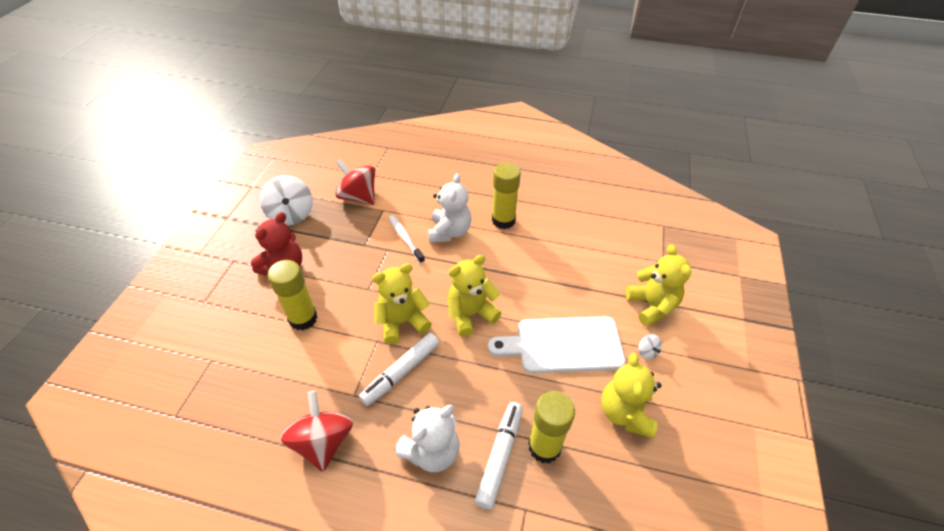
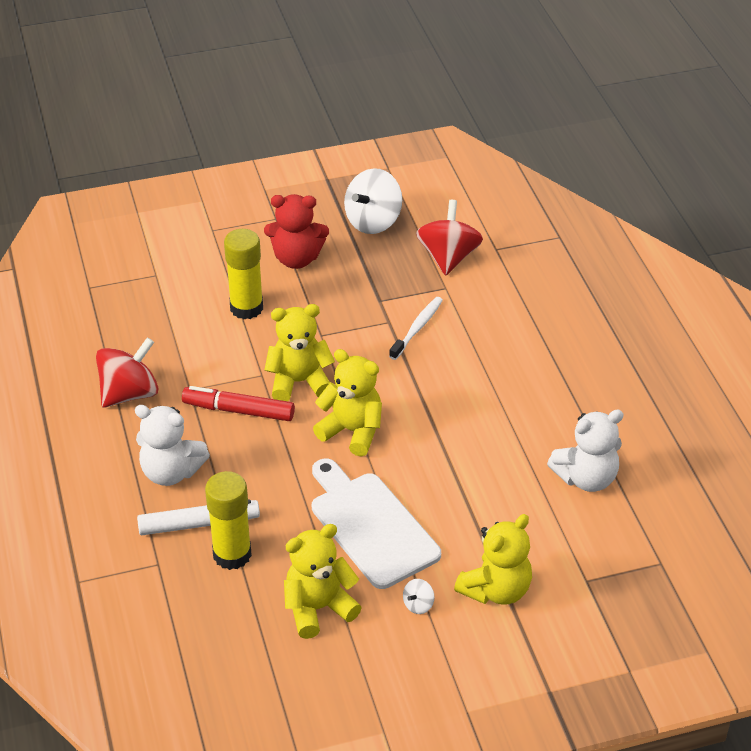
camera: 60 degrees right, 5 degrees down
(401, 372) = (239, 410): white marker -> red marker
(402, 322) = (299, 382): yellow teddy bear -> yellow teddy bear turned 45 degrees counterclockwise
(449, 232) = (461, 360): white teddy bear -> white teddy bear (586, 478)
(503, 220) = (524, 399): yellow glue stick -> none

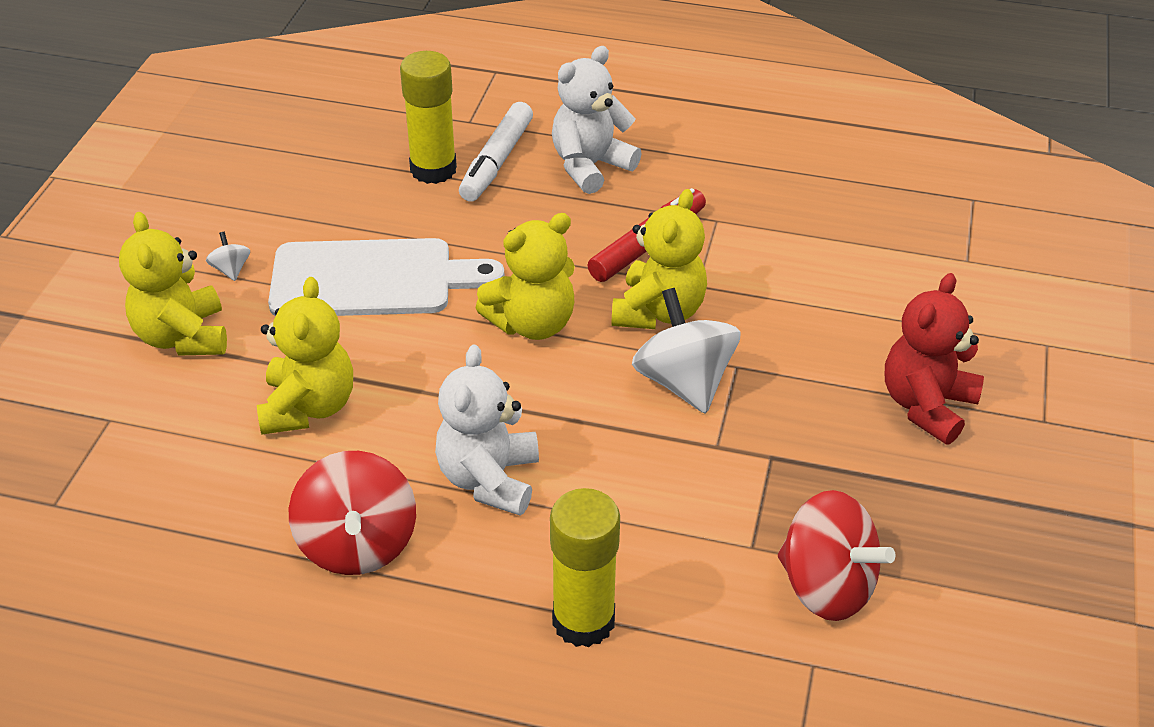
camera: 120 degrees right, 0 degrees up
(129, 393) = (744, 174): red spinning top -> red spinning top (357, 544)
(246, 308) = (842, 317): yellow glue stick -> yellow glue stick (583, 621)
(318, 608) = (304, 200): yellow teddy bear -> yellow teddy bear (308, 407)
(373, 221) = (978, 533): white spinning top -> white spinning top (684, 382)
(417, 328) = (681, 471): white toothbrush -> none
(586, 478) = (250, 507): white teddy bear -> white teddy bear (489, 479)

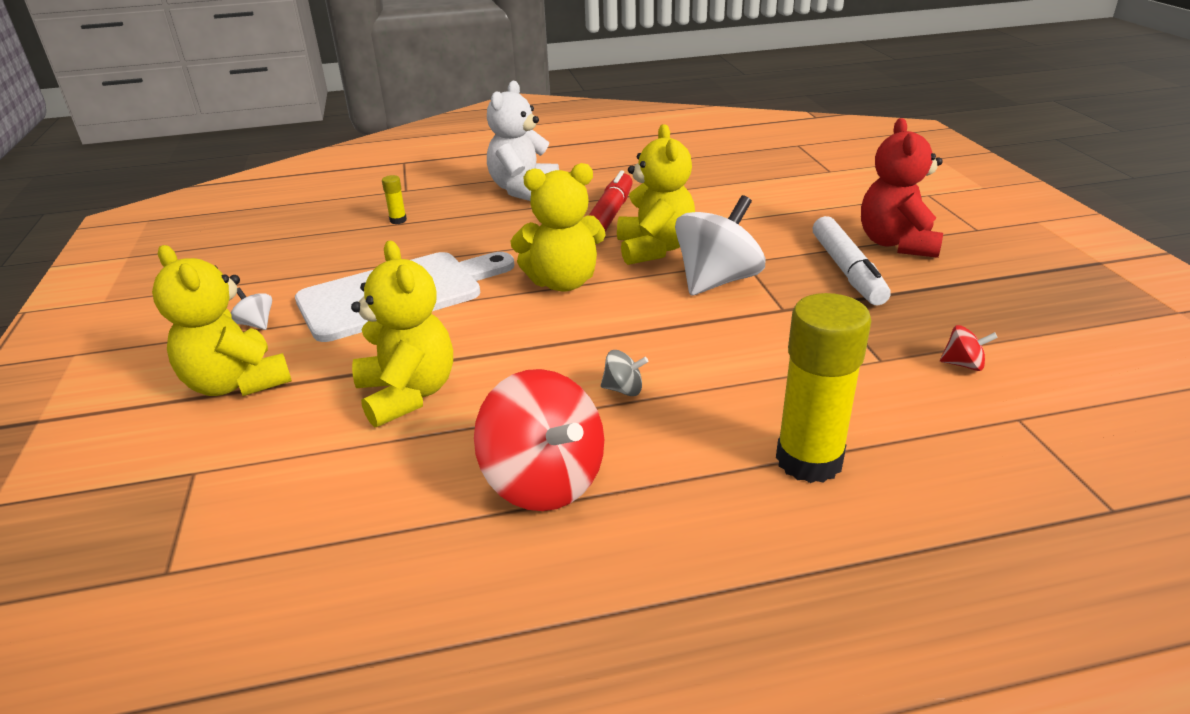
camera: 25 degrees left, 10 degrees down
(433, 169) = (398, 220): yellow glue stick -> yellow glue stick, size x0.41
(489, 479) = (623, 389): white teddy bear -> grey spinning top
(496, 161) = (447, 204): white marker -> white marker (847, 271)
(532, 323) = (563, 282): yellow teddy bear -> yellow teddy bear turned 45 degrees clockwise
(684, 382) = (717, 281): white spinning top -> white spinning top turned 90 degrees clockwise
(826, 586) = (963, 364): red spinning top -> red spinning top, size x0.43

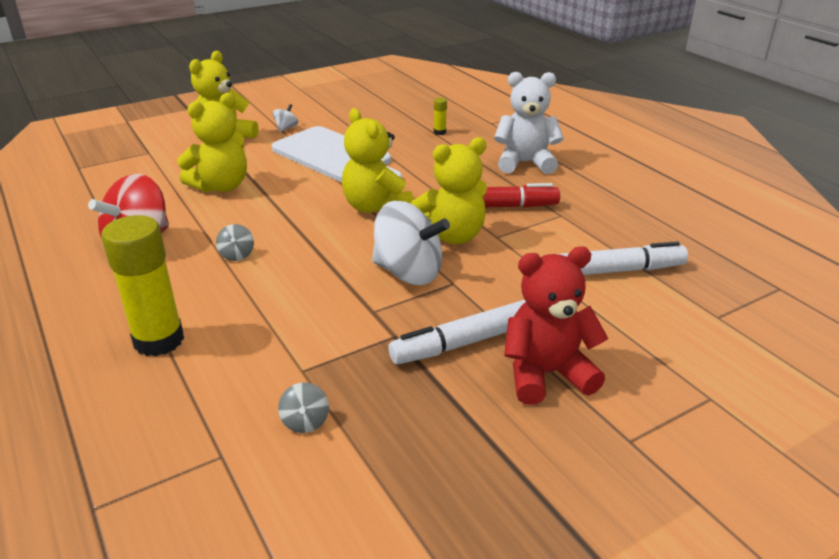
camera: 70 degrees right, 0 degrees up
(752, 190) = (617, 270): none -> white marker
(963, 364) = (305, 421): red spinning top -> grey spinning top

